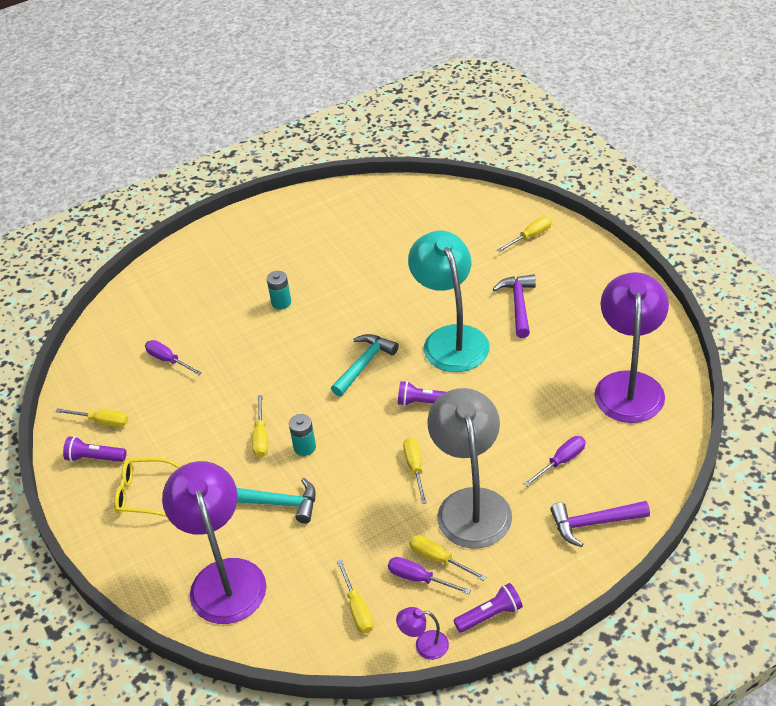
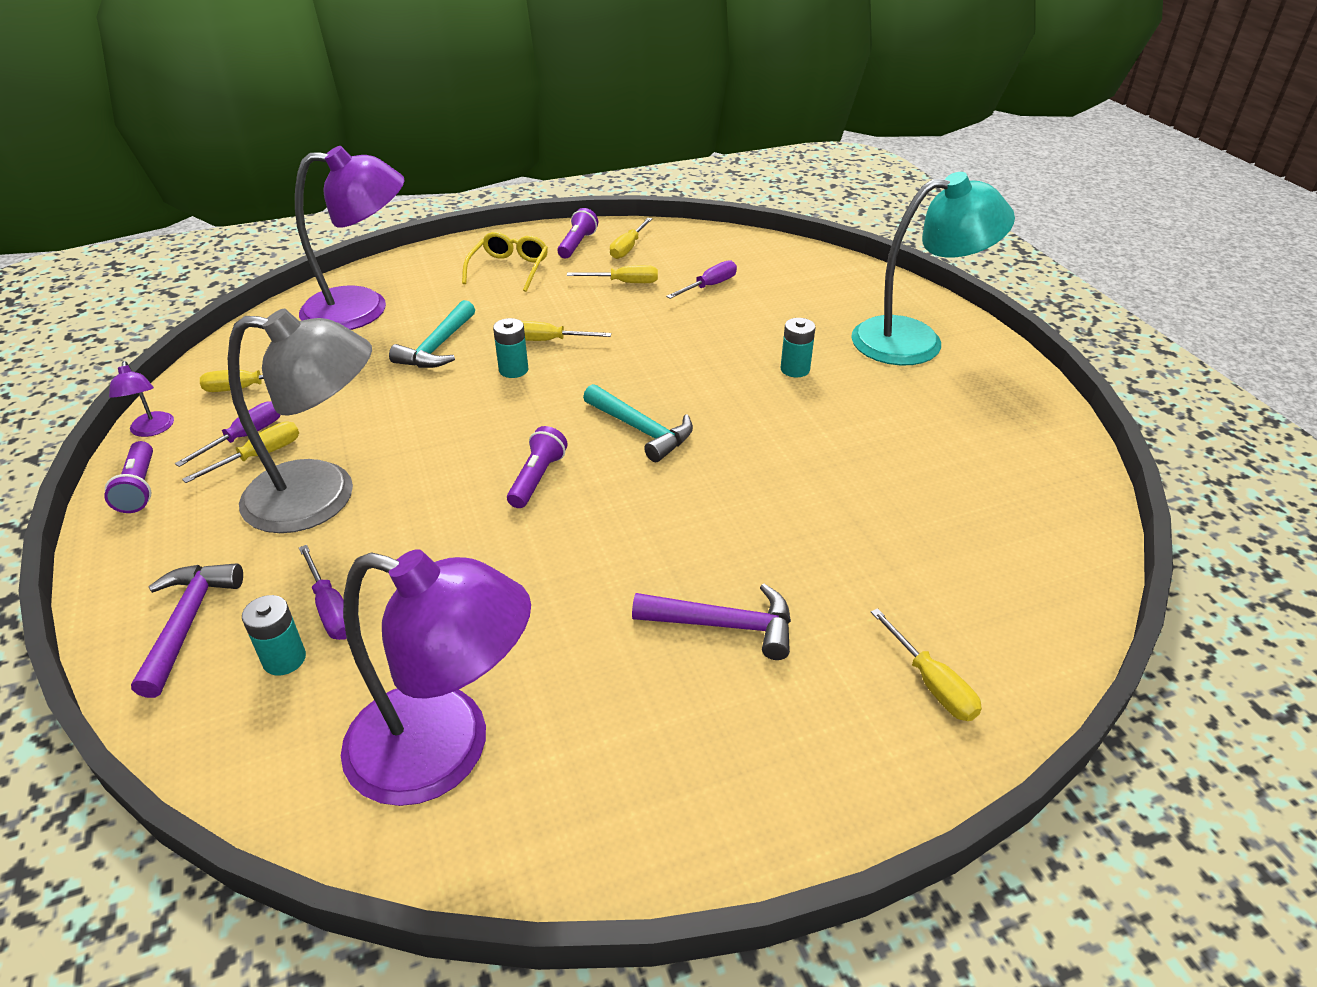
camera: 95 degrees right, 5 degrees down
(415, 468) = (420, 454): yellow screwdriver -> yellow screwdriver (624, 283)
(424, 645) = (152, 430): purple lamp -> purple lamp turned 150 degrees clockwise
(451, 338) = (664, 524): turquoise lamp -> turquoise lamp (915, 340)
(601, 467) = (284, 659): none -> turquoise battery

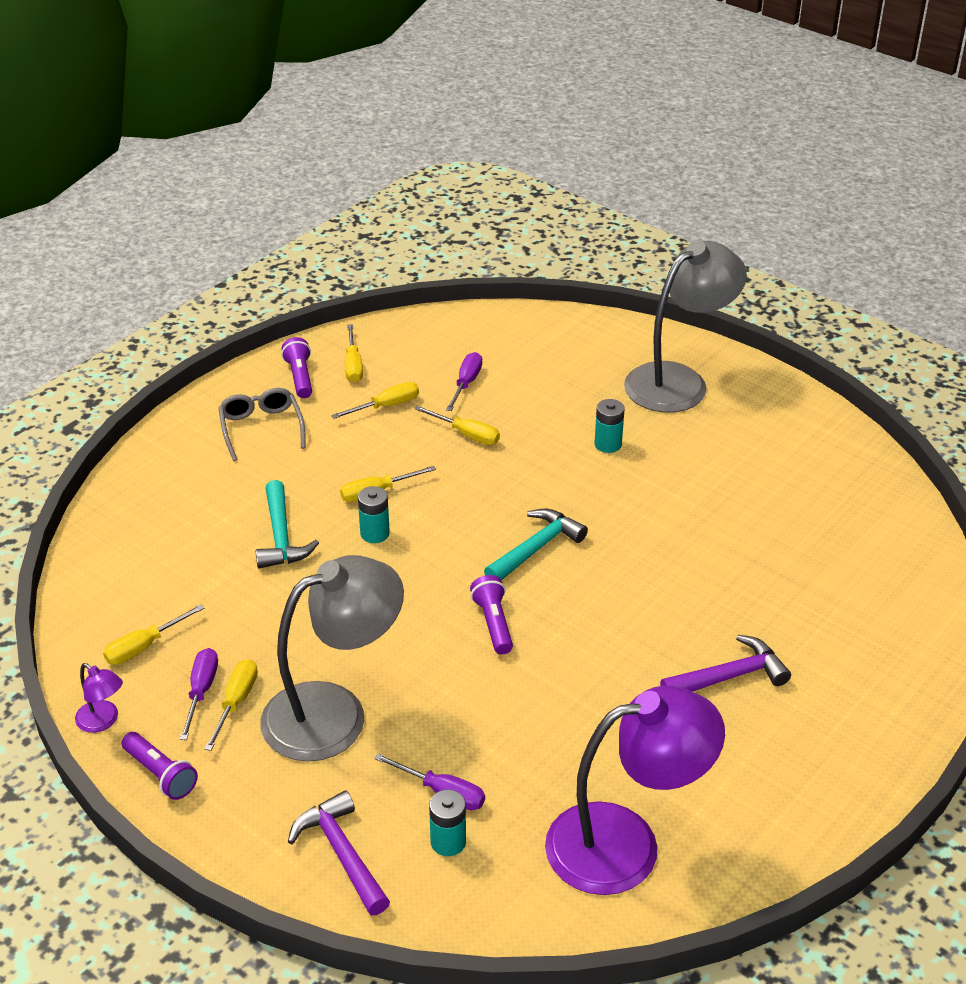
camera: 30 degrees left, 0 degrees up
(363, 309) = (163, 524): purple lamp -> none
(509, 269) = (261, 429): yellow glasses -> grey glasses
(642, 430) = (536, 548): turquoise hammer -> turquoise hammer turned 60 degrees counterclockwise
(915, 340) = (678, 381): turquoise lamp -> grey lamp
(931, 683) = (885, 657): yellow screwdriver -> yellow screwdriver (466, 434)

